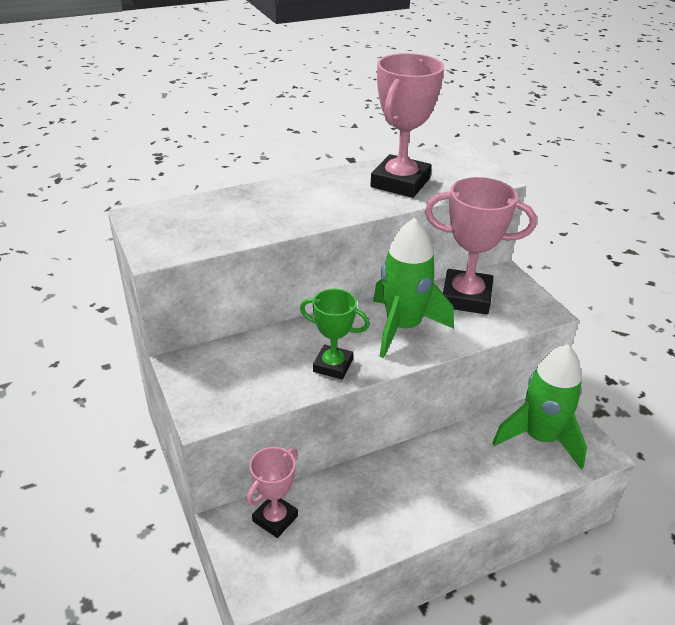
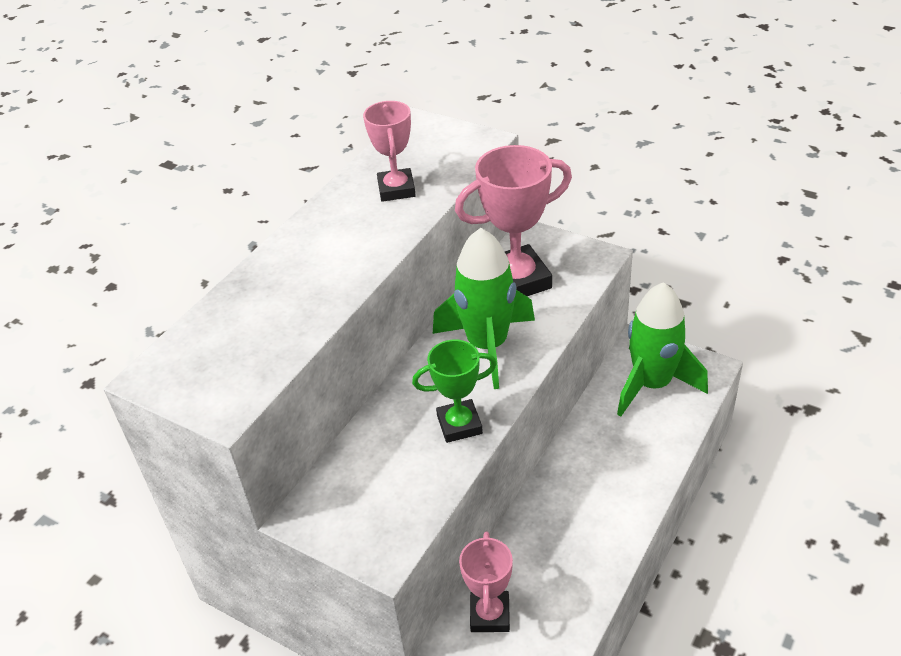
camera: 30 degrees left, 5 degrees up
(400, 182) = (396, 189): pink trophy -> pink trophy, size x0.61

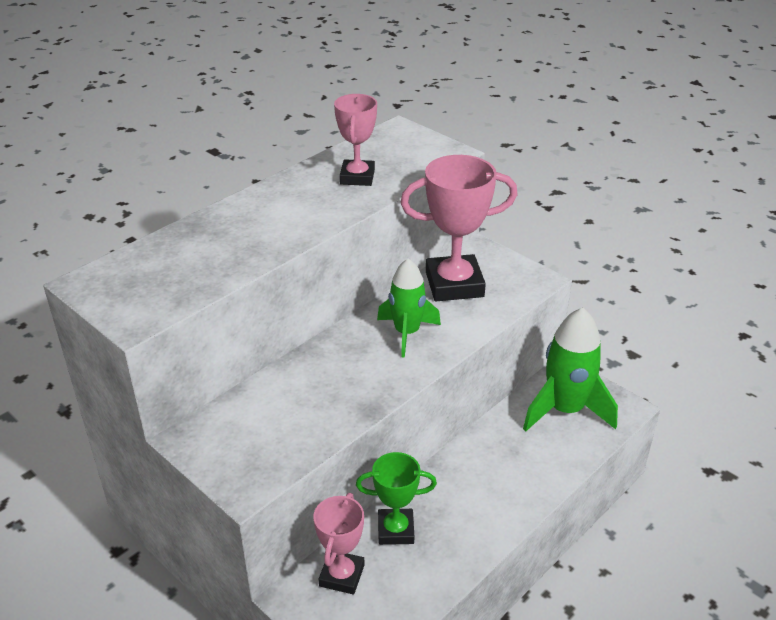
camera: 10 degrees right, 5 degrees down
(459, 425) = (355, 393): green trophy -> green trophy (395, 530)
(487, 346) = (407, 333): green rocket -> green rocket, size x0.66

